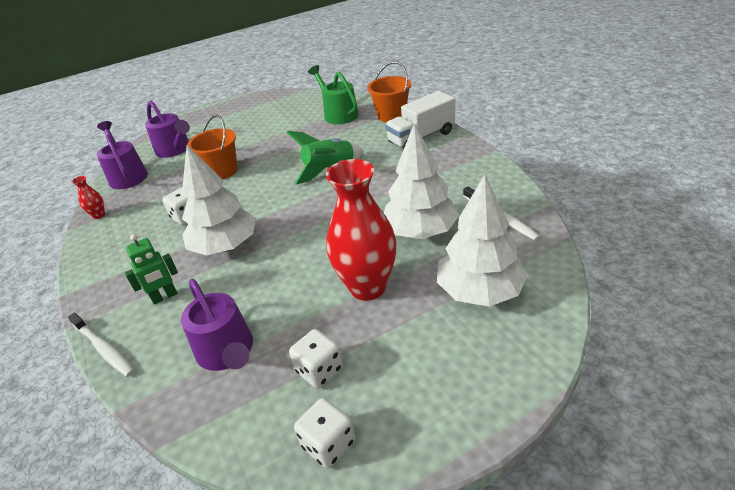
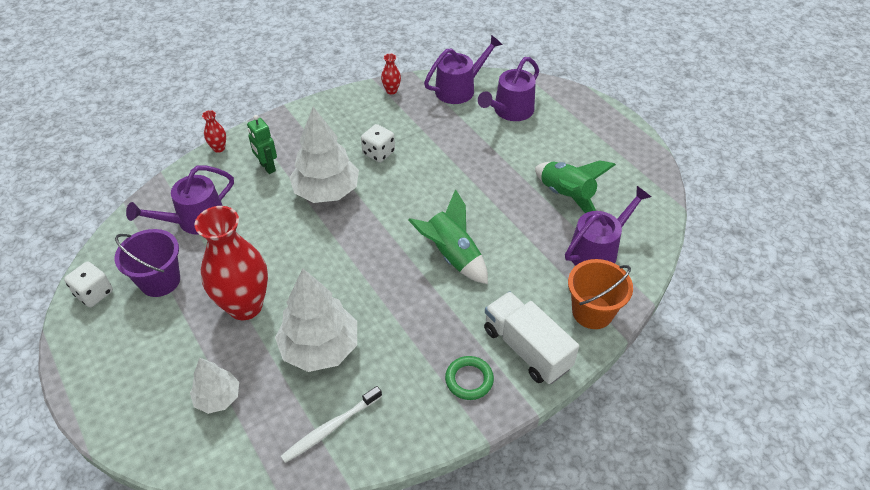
camera: 80 degrees right, 10 degrees up
(104, 349) = (219, 148): white toothbrush -> red vase
(222, 171) = (460, 161): orange bucket -> none
(283, 125) = (566, 196): none -> green rocket
(319, 370) = (160, 281): white dice -> purple bucket
(338, 114) = (597, 250): green watering can -> purple watering can
(448, 158) = (469, 380): none -> green ring
(480, 291) = (218, 398): white tree -> white tree, size x0.56

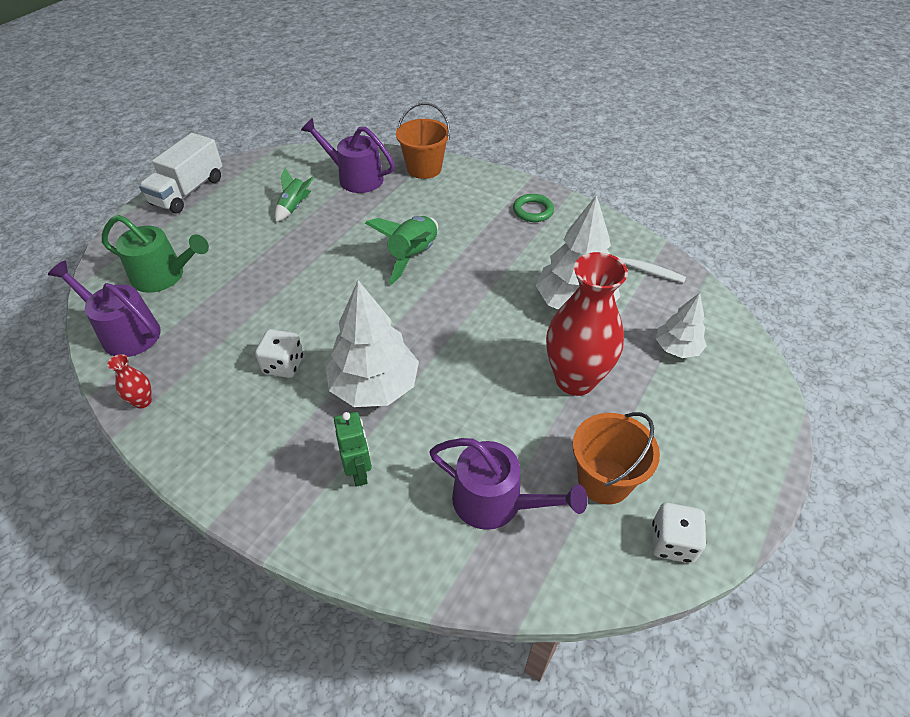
camera: 115 degrees left, 0 degrees up
(160, 281) = (604, 480): purple bucket -> orange bucket
(219, 148) = (345, 561): red vase -> none
(267, 167) = (359, 472): green robot -> green robot turned 45 degrees counterclockwise
(510, 111) = (163, 276): purple watering can -> green watering can
(526, 349) = (482, 191): white truck -> white truck (188, 191)
(566, 196) = (294, 207): green rocket -> green rocket, size x0.61

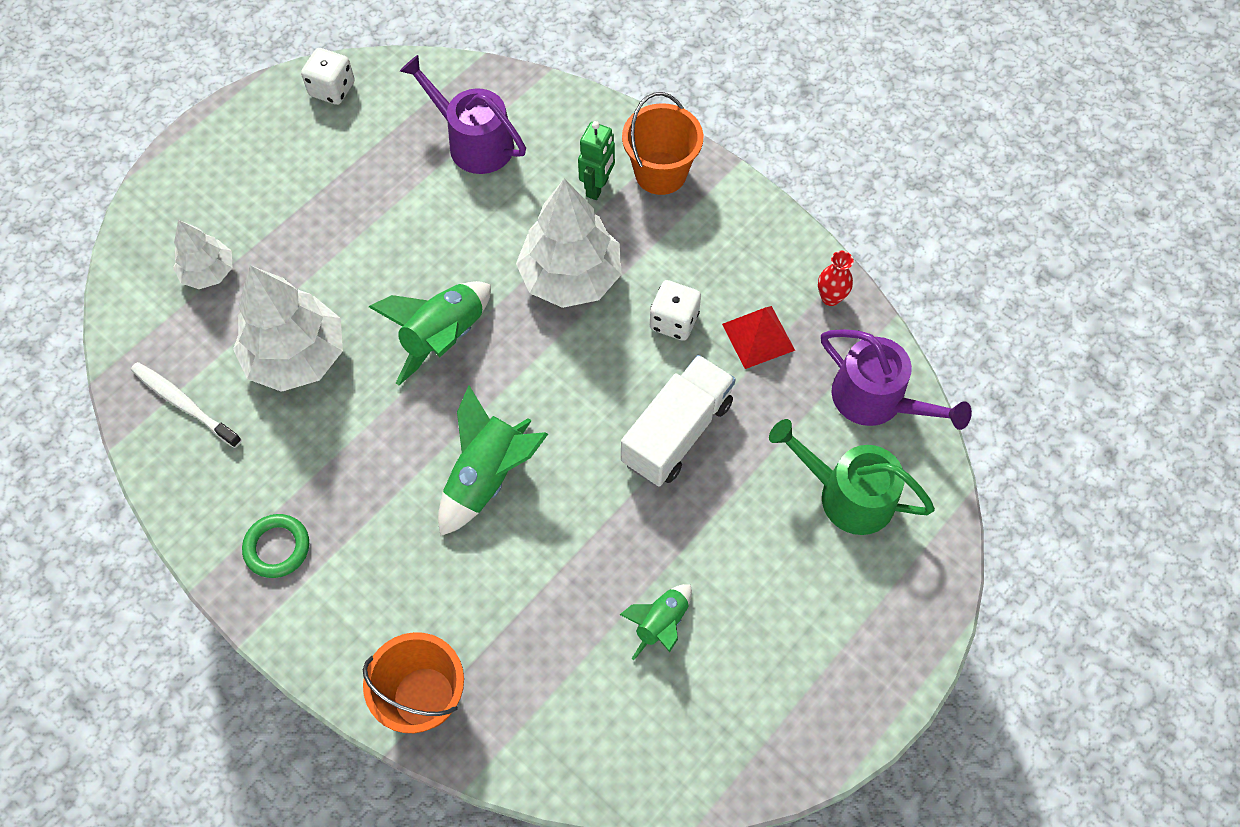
camera: 170 degrees left, 15 degrees up
(188, 191) = (846, 700): white truck -> white truck (677, 432)
(213, 363) = (758, 337): none -> red pyramid
(355, 178) = (551, 690): purple watering can -> none
(359, 472) = (597, 187): green robot -> green robot turned 150 degrees counterclockwise
(468, 329) = (444, 338): none -> green rocket
(575, 380) = (345, 251): red vase -> none
(604, 480) = (365, 146): orange bucket -> orange bucket (660, 173)

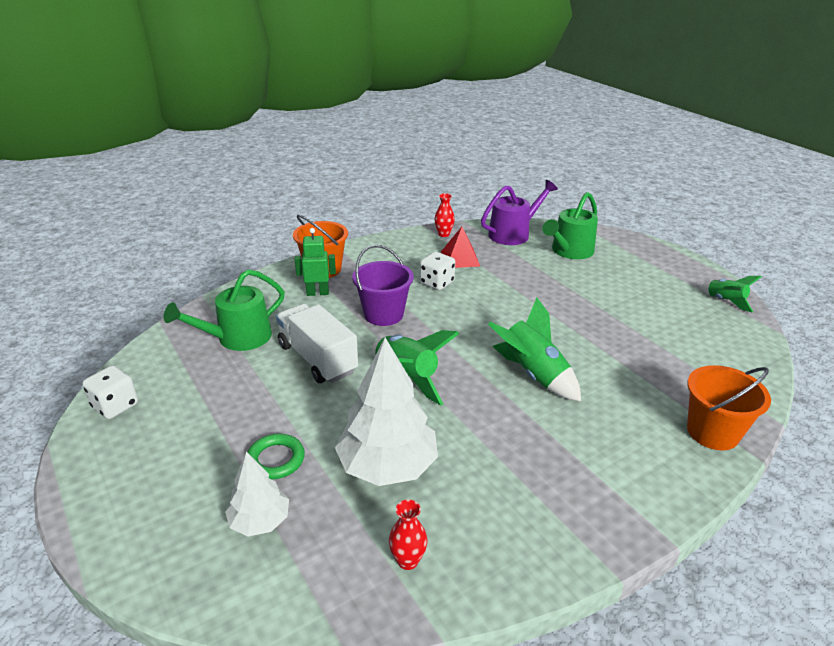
camera: 75 degrees left, 30 degrees down
(184, 403) = (407, 560): white toothbrush -> red vase
(277, 547) = (579, 504): green ring -> green ring (276, 459)
(474, 142) = (238, 338): purple watering can -> green watering can
(571, 277) = (383, 314): white tree -> purple bucket
(597, 187) = (317, 293): green robot -> green robot turned 45 degrees counterclockwise
(661, 623) = (648, 322): green rocket -> green rocket (725, 301)
(677, 432) = (517, 295): white truck -> white truck (317, 359)

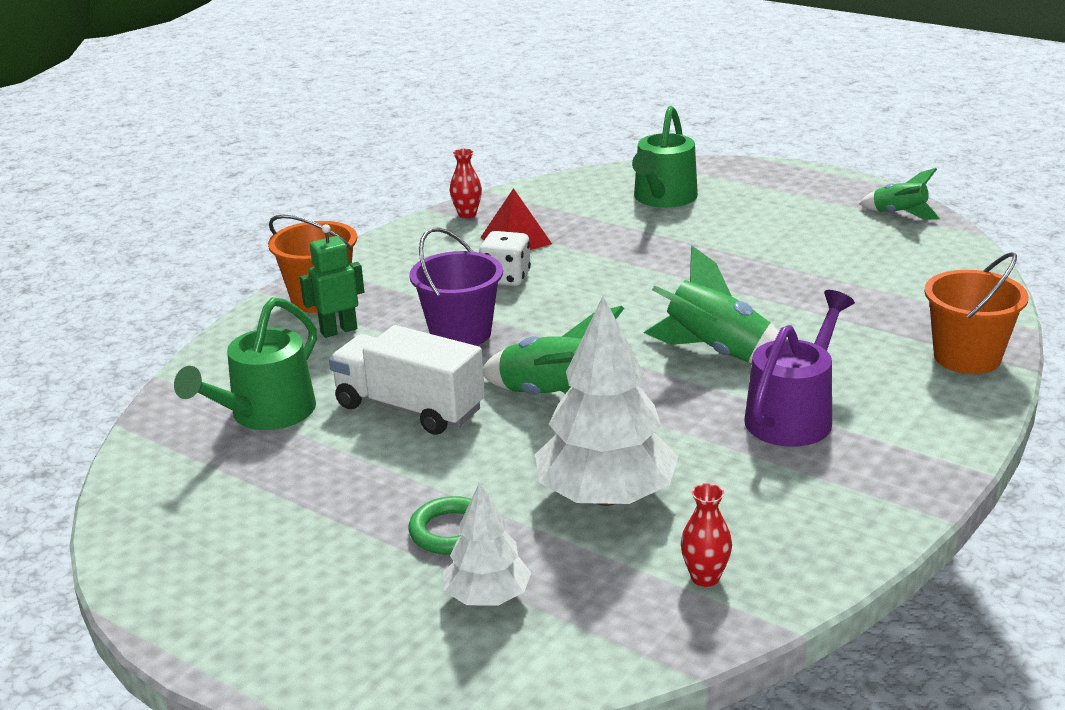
camera: 20 degrees left, 5 degrees down
(115, 406) = (153, 539): white dice -> none
(513, 234) = (568, 193): purple watering can -> purple watering can (793, 416)

